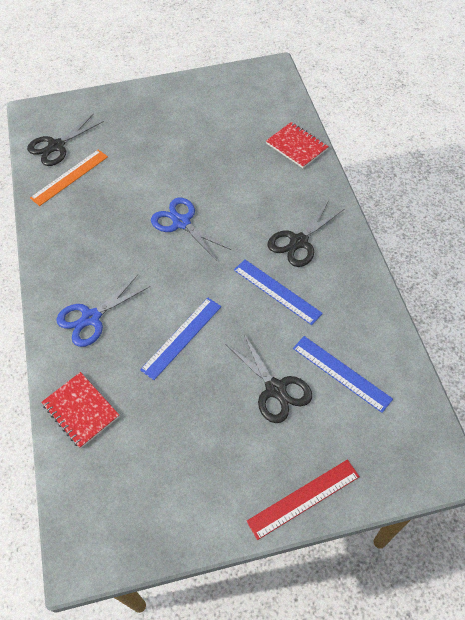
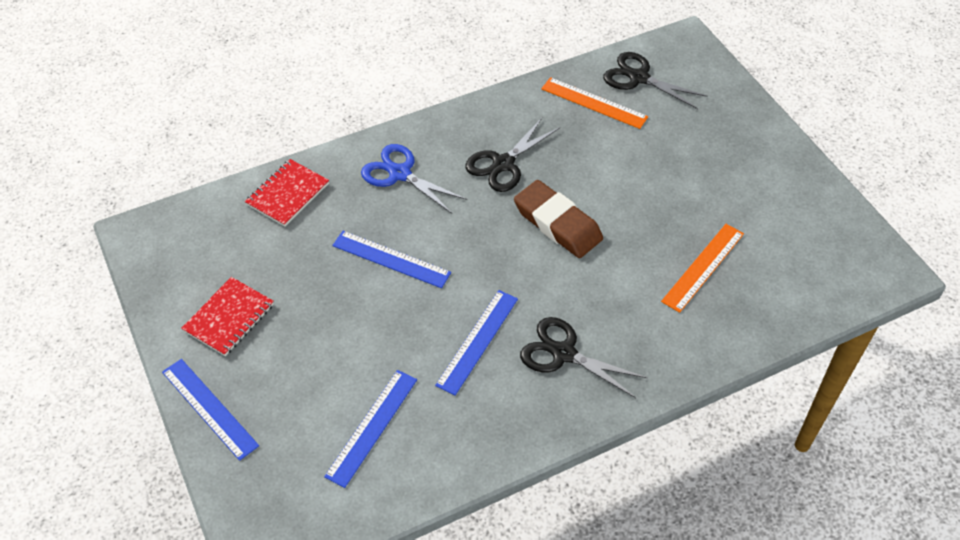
camera: 75 degrees right, 5 degrees down
(181, 222) = (557, 223): blue scissors -> brown eraser
(245, 152) = (703, 267): none -> orange ruler
(276, 389) = (339, 361): black scissors -> black scissors (503, 164)
(297, 146) = (739, 326): red notebook -> red notebook (229, 318)
(303, 499) = (209, 408): red ruler -> blue ruler

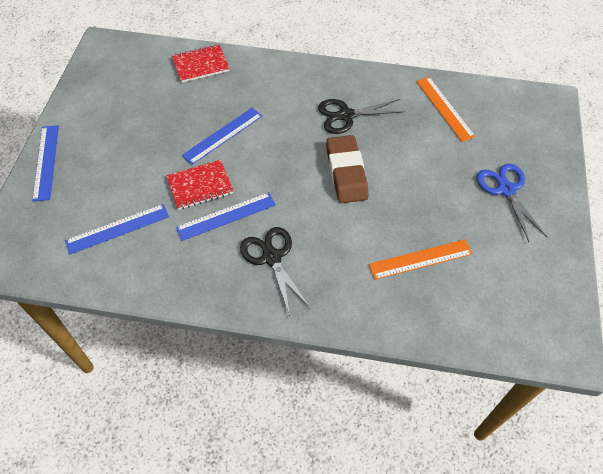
camera: 35 degrees right, 5 degrees up
(229, 318) = (103, 117): red notebook -> red notebook (200, 186)
(391, 259) = (223, 135): blue ruler -> blue ruler turned 75 degrees clockwise
(399, 174) = (276, 87): blue scissors -> blue scissors (506, 189)
(638, 78) = (492, 107): black scissors -> none

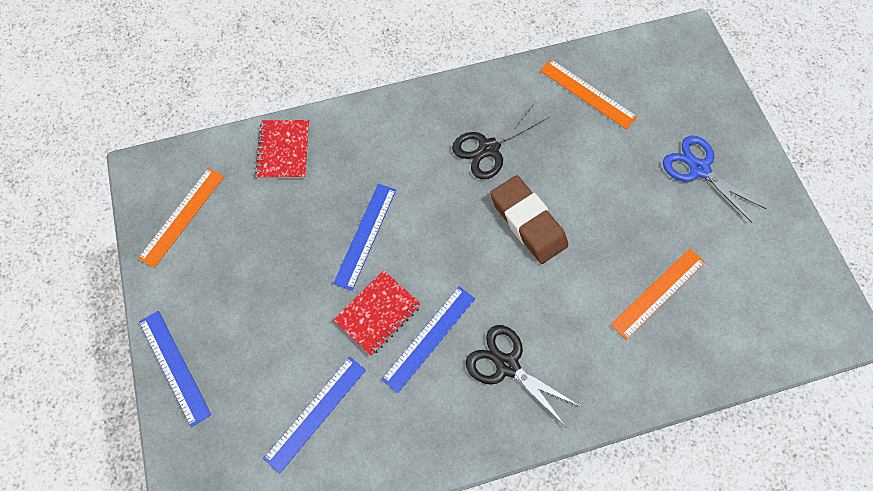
camera: 25 degrees left, 10 degrees up
(109, 78) = (182, 216): none -> orange ruler
(200, 65) = (283, 150): red notebook -> red notebook turned 45 degrees counterclockwise

